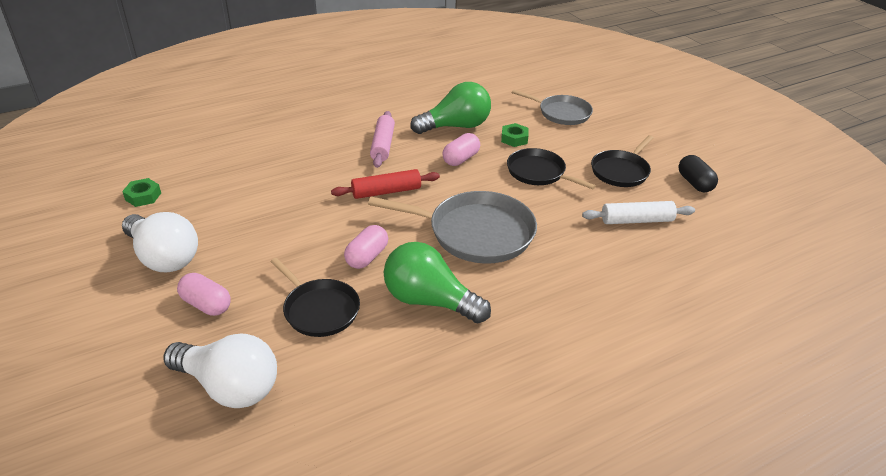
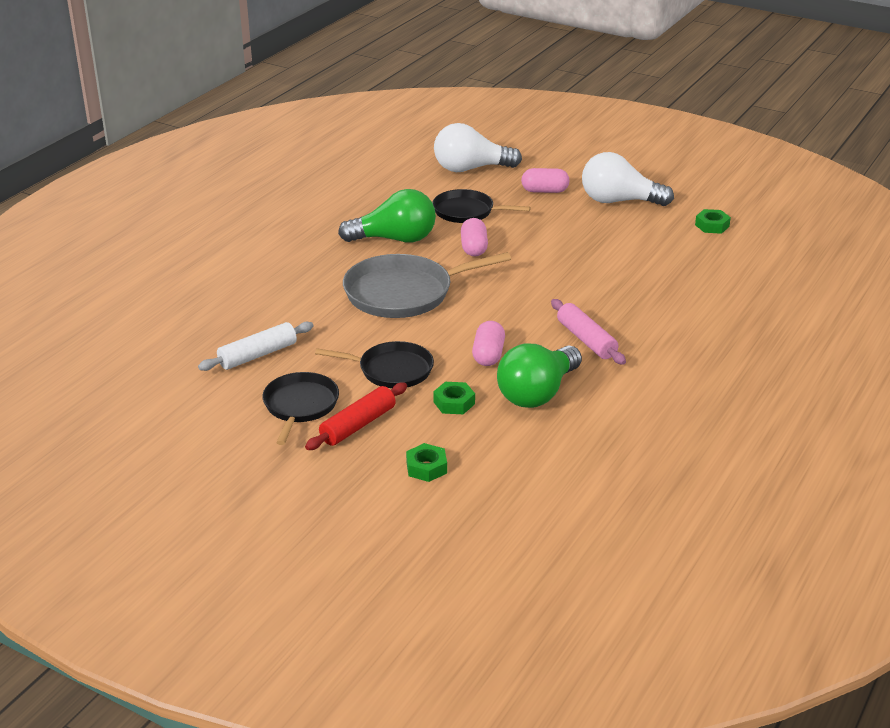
camera: 150 degrees right, 5 degrees down
(386, 191) = (522, 298): red rolling pin -> red rolling pin (358, 425)
(561, 113) = (426, 467): grey pan -> green nut
(694, 183) = (206, 421): black capsule -> none

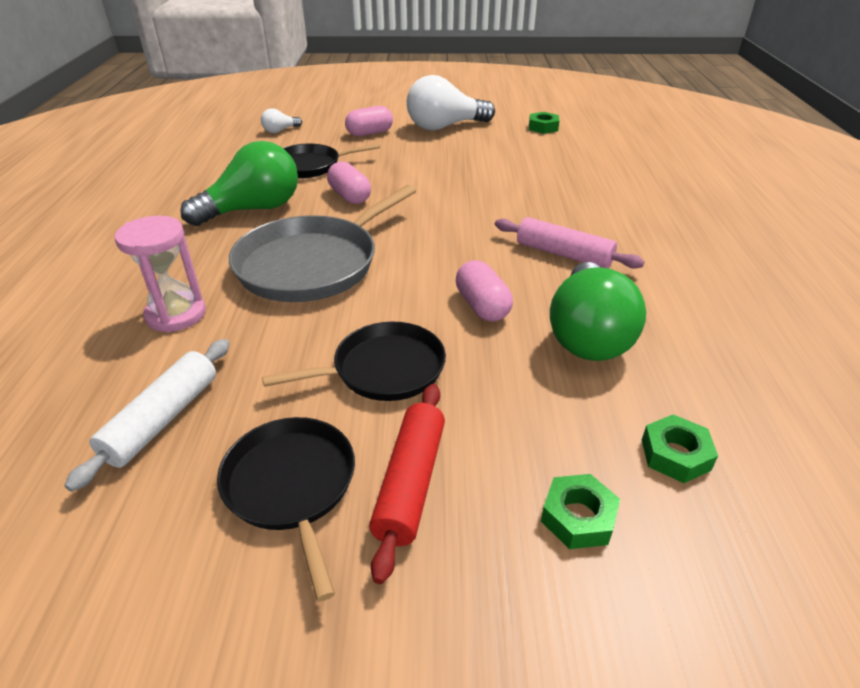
camera: 30 degrees left, 5 degrees up
(297, 300) = (176, 314): none -> pink hourglass
(454, 403) = (507, 387): green nut -> green nut (675, 455)
(471, 169) = (280, 131): white light bulb -> white light bulb, size x0.45

